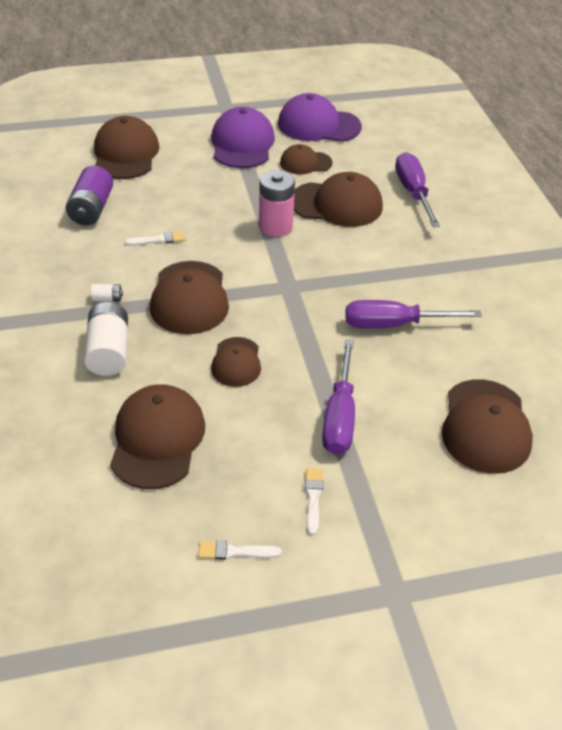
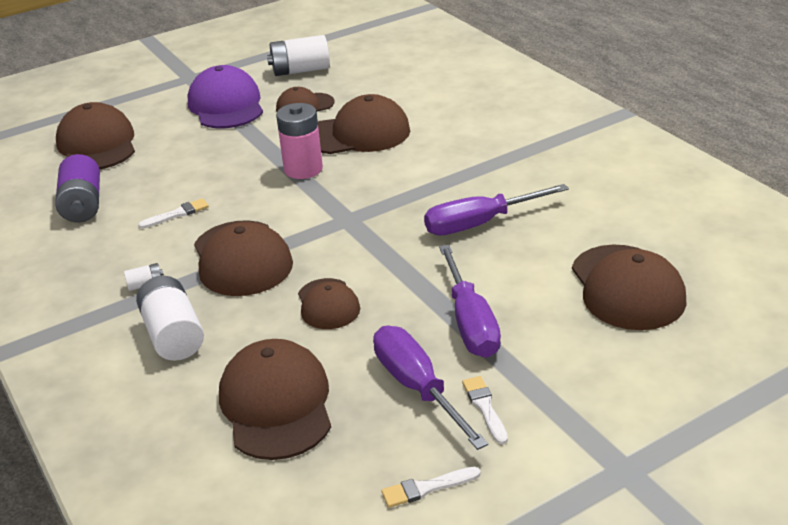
camera: 15 degrees left, 10 degrees down
(318, 125) = (300, 70): purple cap -> white battery
(413, 192) = (433, 105): purple screwdriver -> purple screwdriver (417, 387)

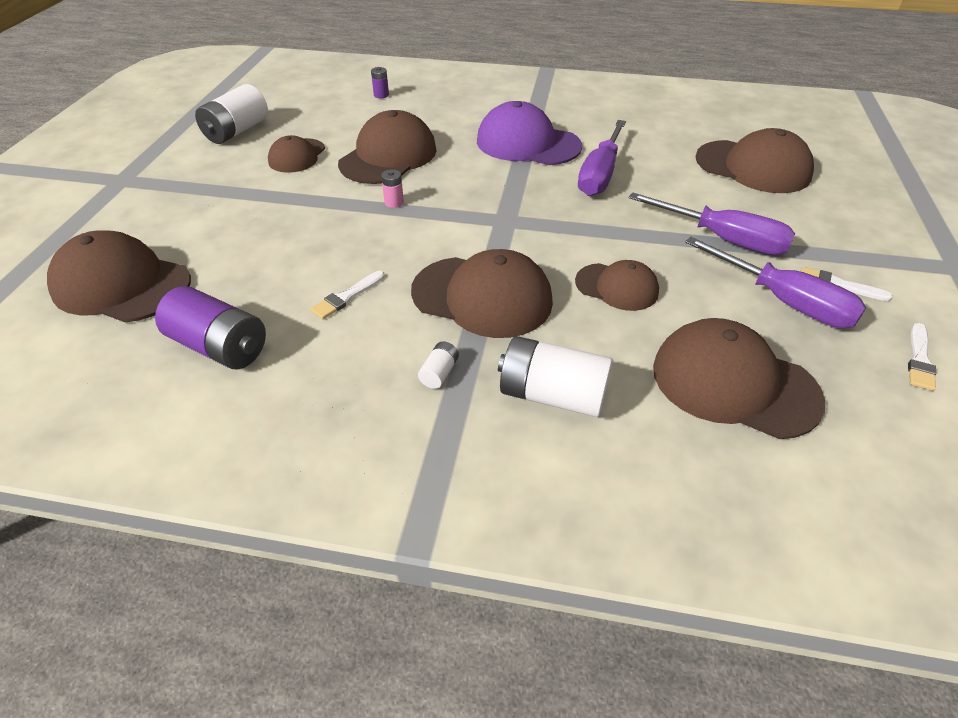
camera: 50 degrees left, 10 degrees up
(177, 214) = (347, 297): white brush -> white brush turned 150 degrees counterclockwise
(226, 105) = (213, 186): purple cap -> purple cap (527, 143)
(303, 169) = (394, 202): pink battery -> pink battery, size x0.45
(417, 387) = (783, 301): purple screwdriver -> purple screwdriver turned 150 degrees counterclockwise
(441, 81) = (381, 95): none -> purple battery

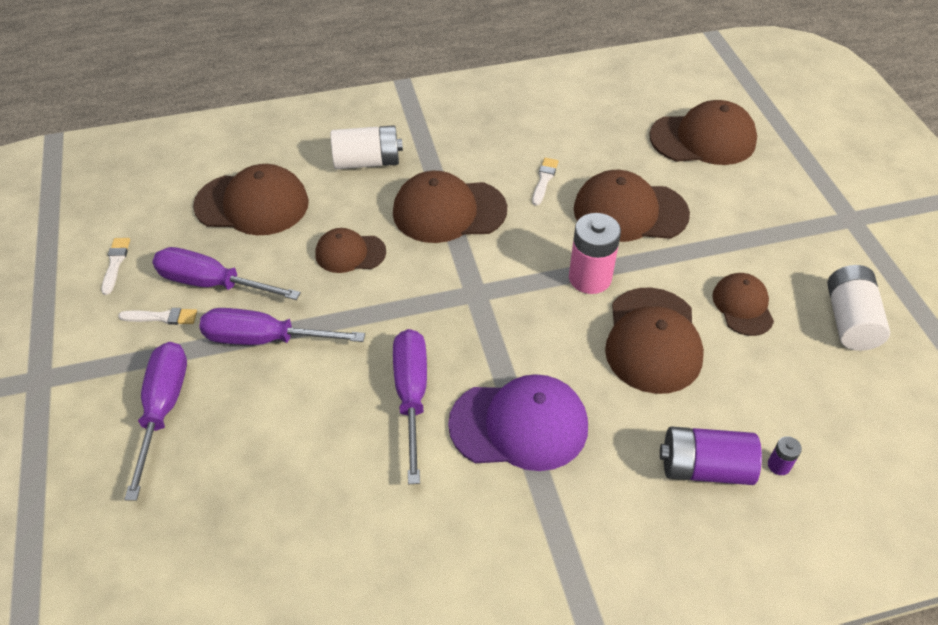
camera: 155 degrees right, 5 degrees up
(220, 347) = (589, 125): purple battery -> purple battery (704, 468)
(394, 202) = (590, 278): pink battery -> pink battery, size x2.21
(439, 373) = (443, 153): white battery -> none
(753, 167) = (233, 481): brown cap -> brown cap (630, 212)
(819, 216) = (163, 410): none -> purple screwdriver

